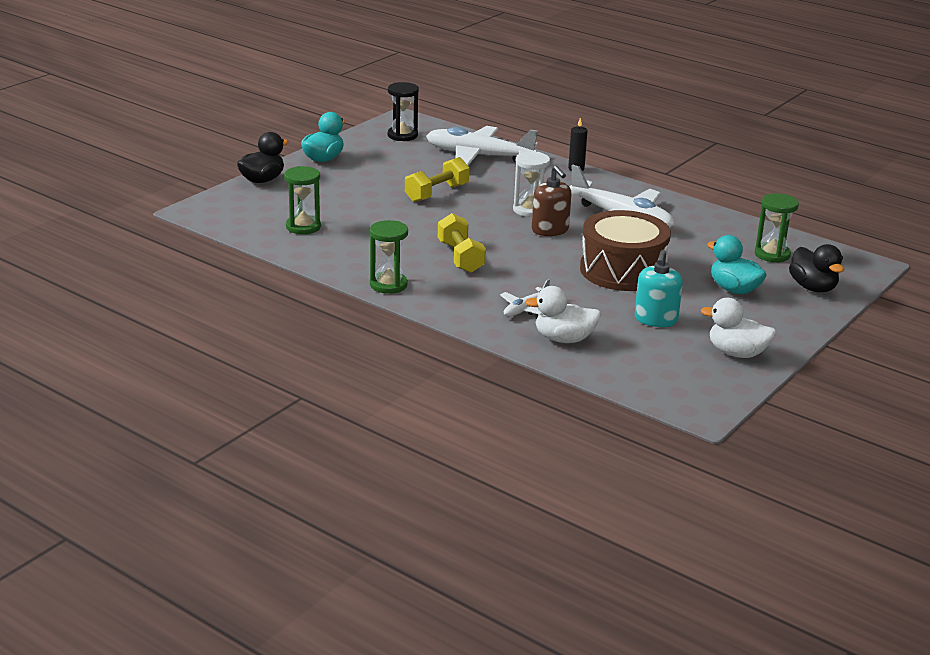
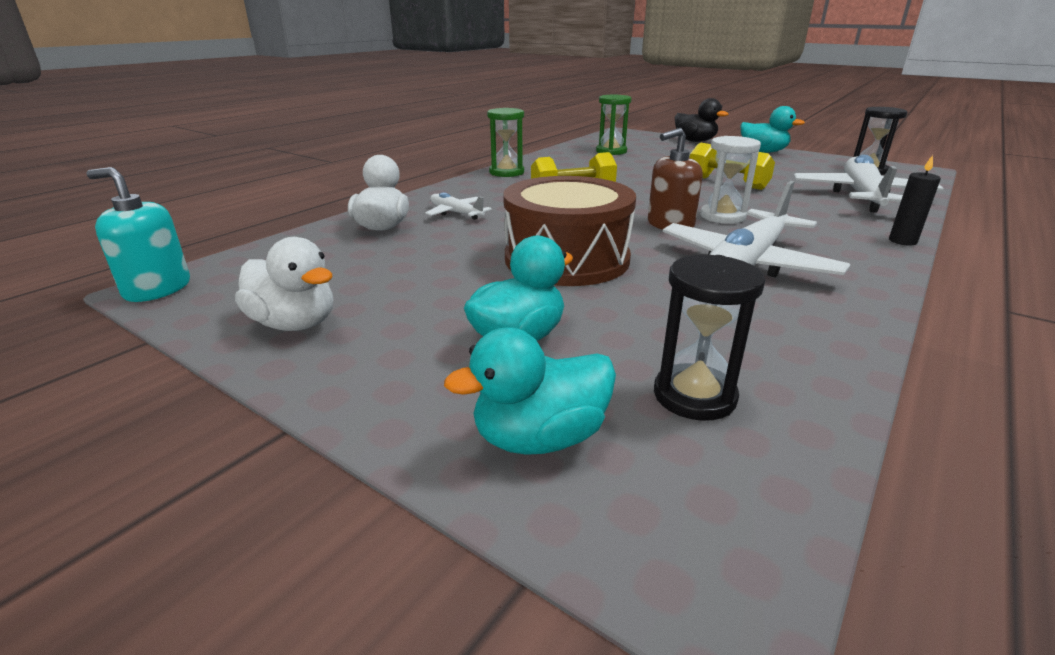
camera: 90 degrees right, 0 degrees up
(655, 319) = (419, 273): turquoise soap dispenser -> turquoise soap dispenser (157, 289)
(737, 353) = (295, 324): white duck -> white duck turned 105 degrees clockwise
(772, 254) = (694, 396): green hourglass -> black hourglass
(813, 287) = (540, 437): black duck -> turquoise duck

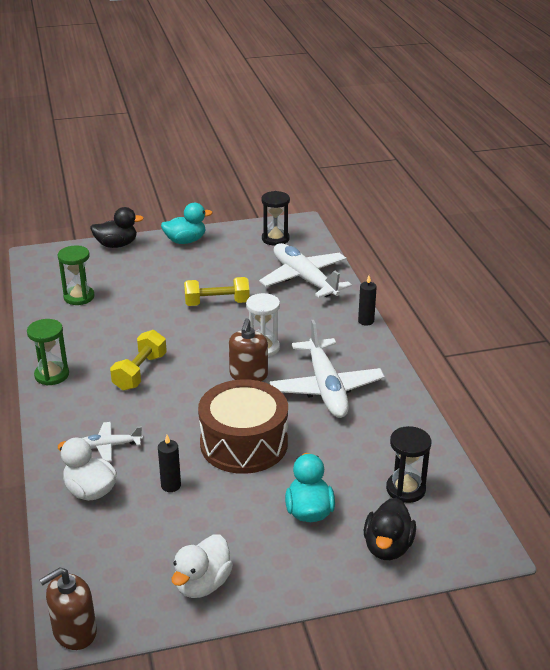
camera: 50 degrees left, 5 degrees up
(157, 289) = (74, 631): turquoise soap dispenser -> brown soap dispenser
(295, 324) = (202, 584): white duck -> white duck turned 135 degrees clockwise
(441, 252) = (171, 485): none -> black candle
(540, 437) = (387, 547): turquoise duck -> black duck

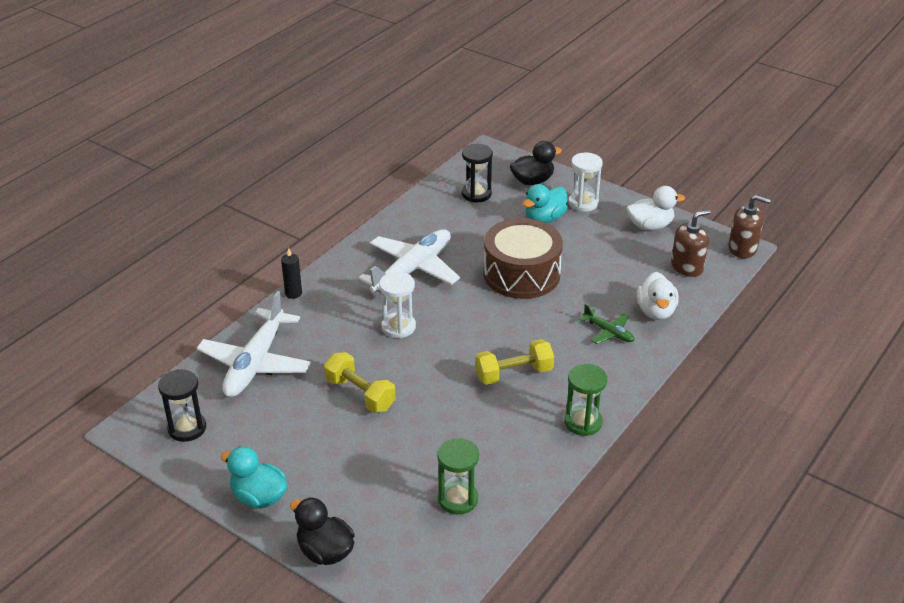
camera: 130 degrees left, 5 degrees up
(109, 446) = (608, 332): white plane -> green plane
(171, 485) = (601, 281): black candle -> none
(248, 375) = (444, 314): brown soap dispenser -> brown soap dispenser (687, 267)
(302, 559) = (583, 203): none -> white hourglass

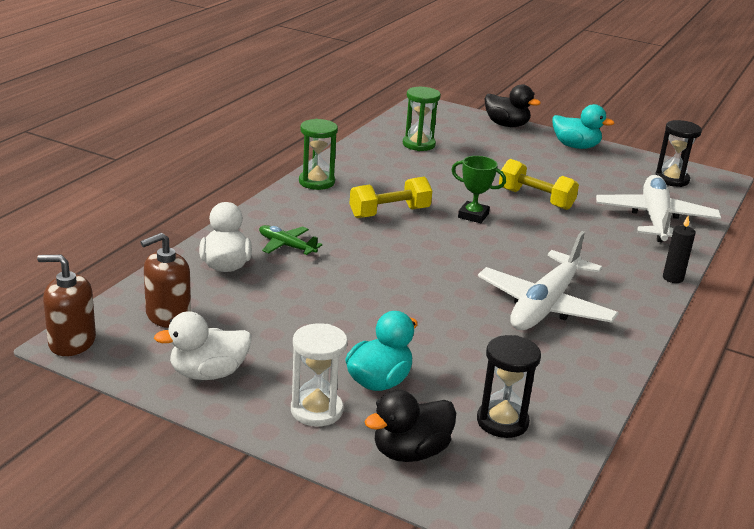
camera: 170 degrees right, 10 degrees down
(398, 327) = (529, 248): white hourglass -> none
(433, 369) = (473, 215): none -> green trophy
(521, 274) = (400, 303): brown drum -> none

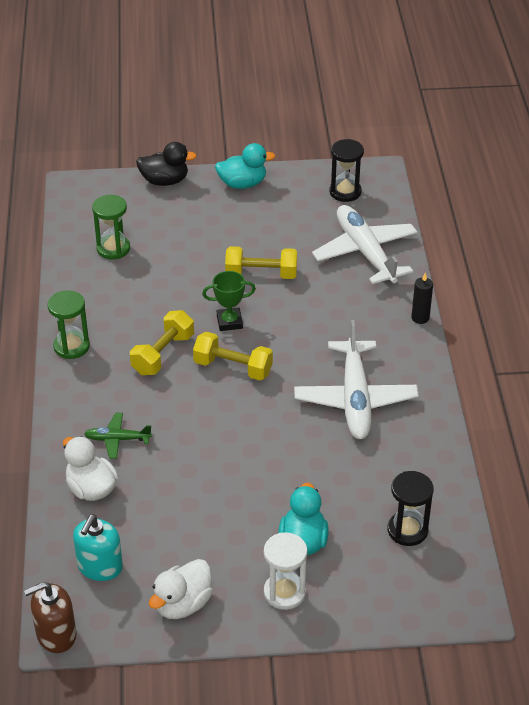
camera: 30 degrees left, 15 degrees up
(168, 316) = (100, 566): brown soap dispenser -> turquoise soap dispenser
(410, 452) = (372, 591): black duck -> none
(444, 242) = (233, 367): none -> yellow dumbbell

